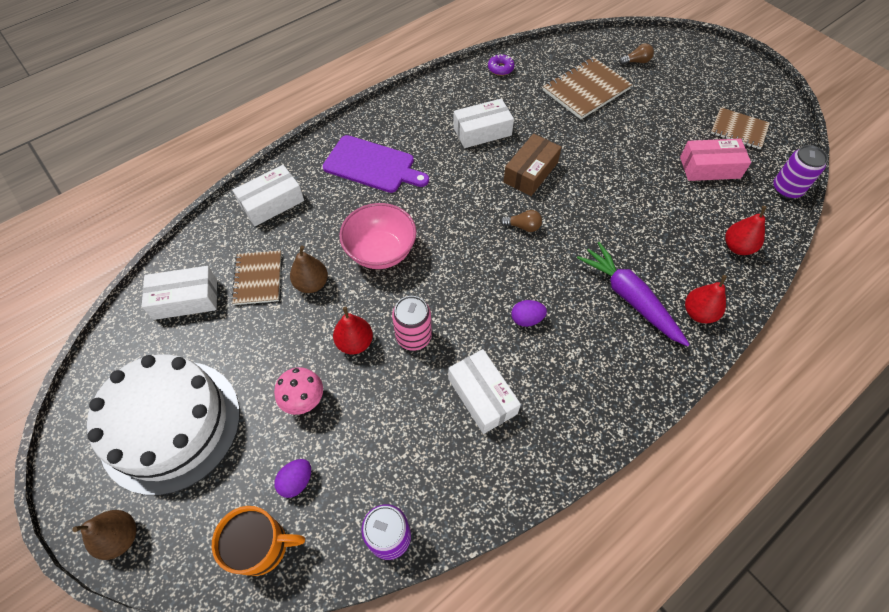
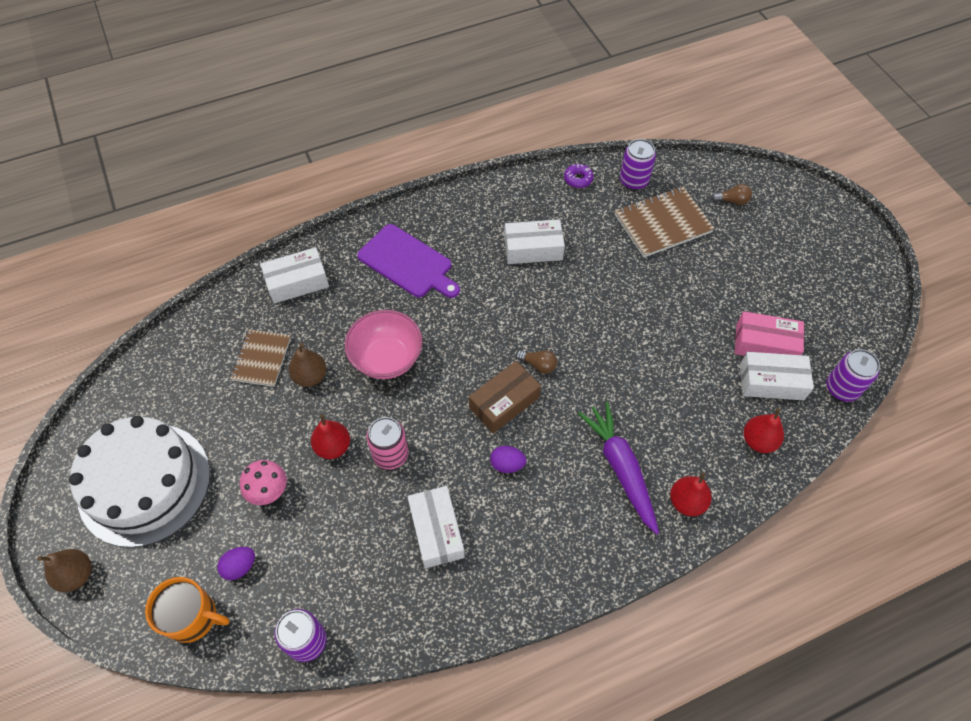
camera: 15 degrees right, 0 degrees up
(186, 299) = (190, 364): white box -> white box (771, 382)
(530, 172) = (567, 306): brown box -> brown box (504, 402)
(548, 61) = (633, 181): none -> purple can
(739, 130) = (816, 307): brown notebook -> none

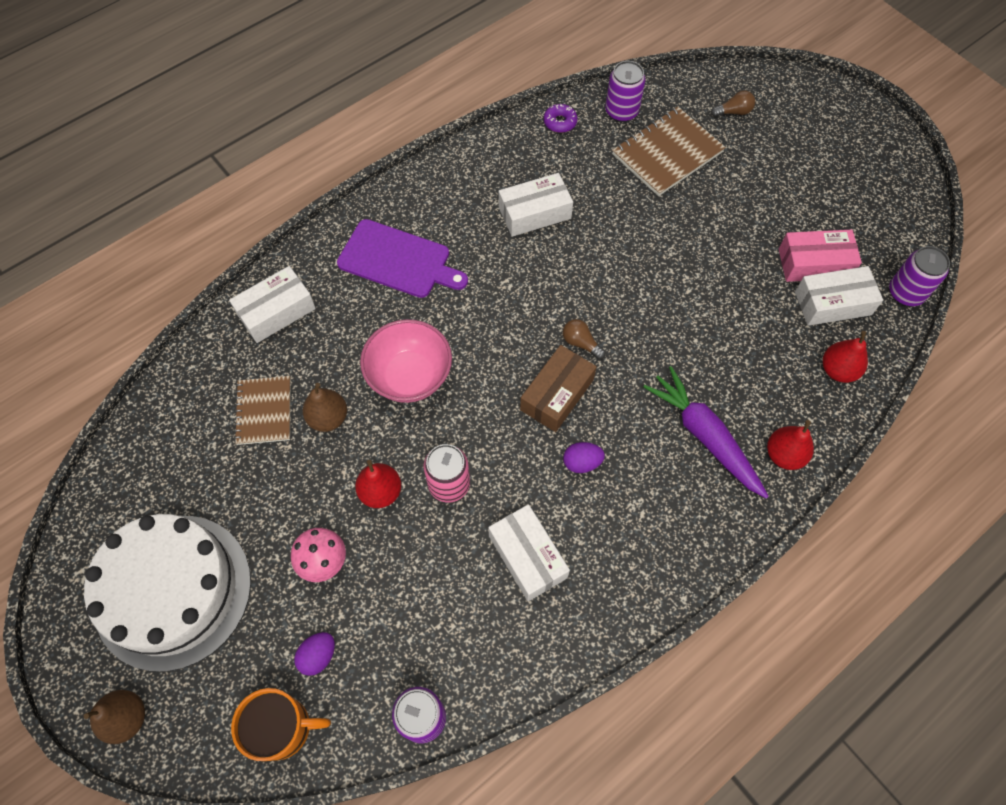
camera: 15 degrees left, 5 degrees up
(538, 365) = (581, 343): brown light bulb -> brown light bulb turned 150 degrees counterclockwise

